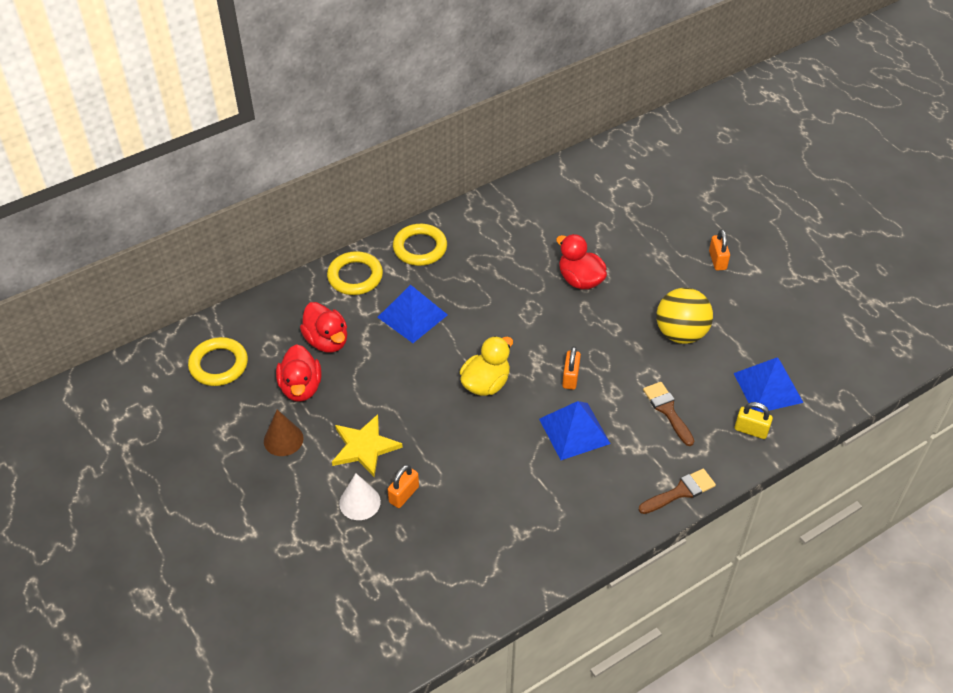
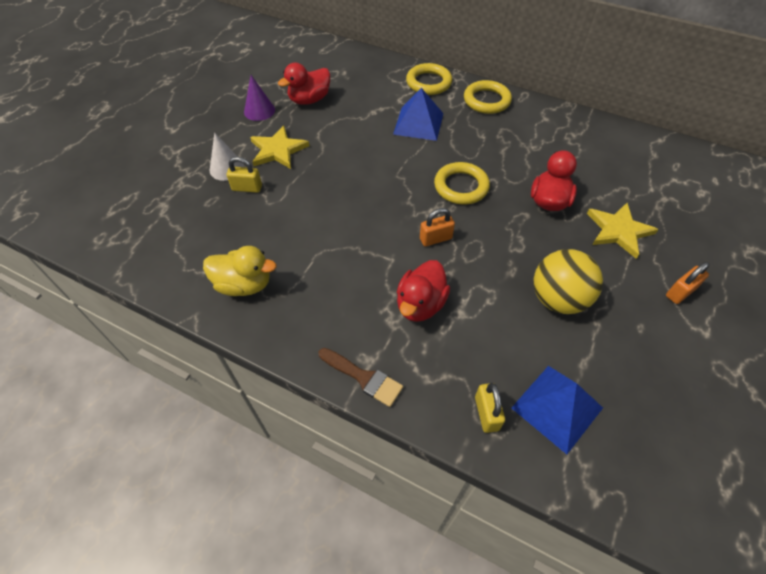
camera: 60 degrees right, 5 degrees up
(218, 365) = (302, 60): yellow ring -> yellow ring (461, 186)
(283, 439) = (259, 111): brown cone -> purple cone
(327, 341) = (359, 94): red duck -> red duck (420, 304)
(404, 494) = (247, 188): orange padlock -> yellow padlock
(486, 383) = (386, 189): yellow duck -> yellow duck (244, 284)
(574, 431) = (379, 265): blue pyramid -> none
(640, 257) = (618, 231): none -> yellow star
(667, 411) = (455, 326): brown brush -> none

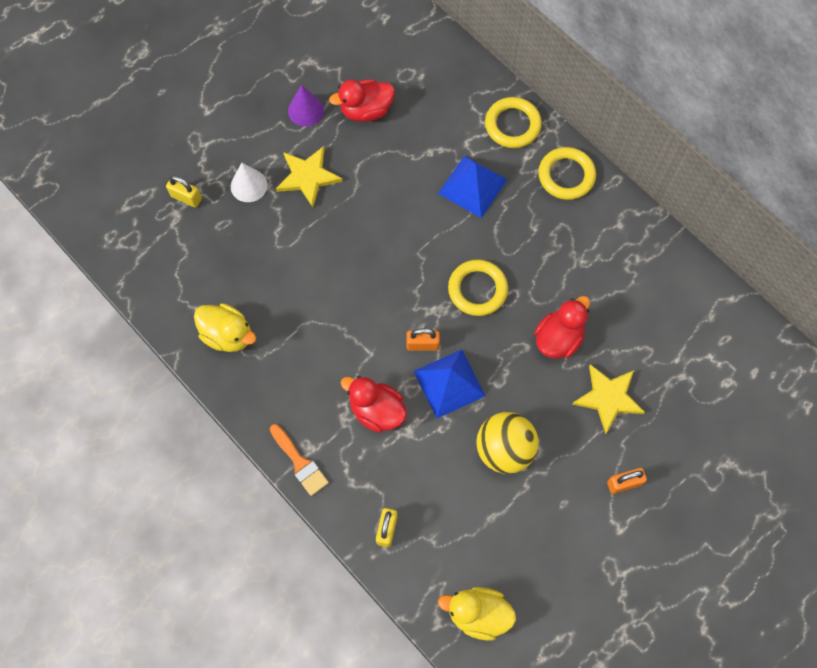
camera: 20 degrees right, 15 degrees up
(247, 188) = (262, 219): yellow padlock -> yellow padlock (186, 197)
(363, 378) = (300, 462): brown brush -> orange brush
(420, 304) = (377, 411): red duck -> red duck turned 75 degrees clockwise
(557, 408) = (447, 546): blue pyramid -> blue pyramid (449, 383)
(631, 468) = (478, 614): none -> yellow duck

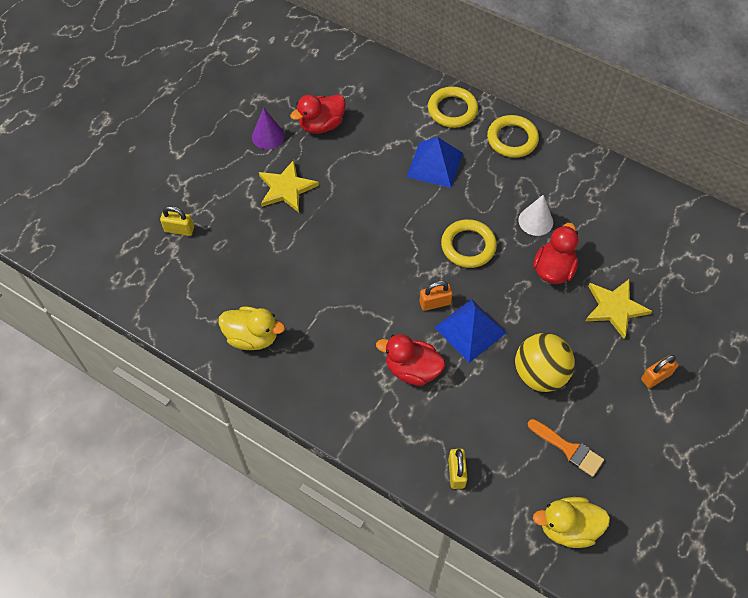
camera: 15 degrees left, 10 degrees down
(249, 185) = (234, 207): white cone -> white cone (535, 221)
(300, 462) = (355, 433): orange brush -> orange brush (568, 449)

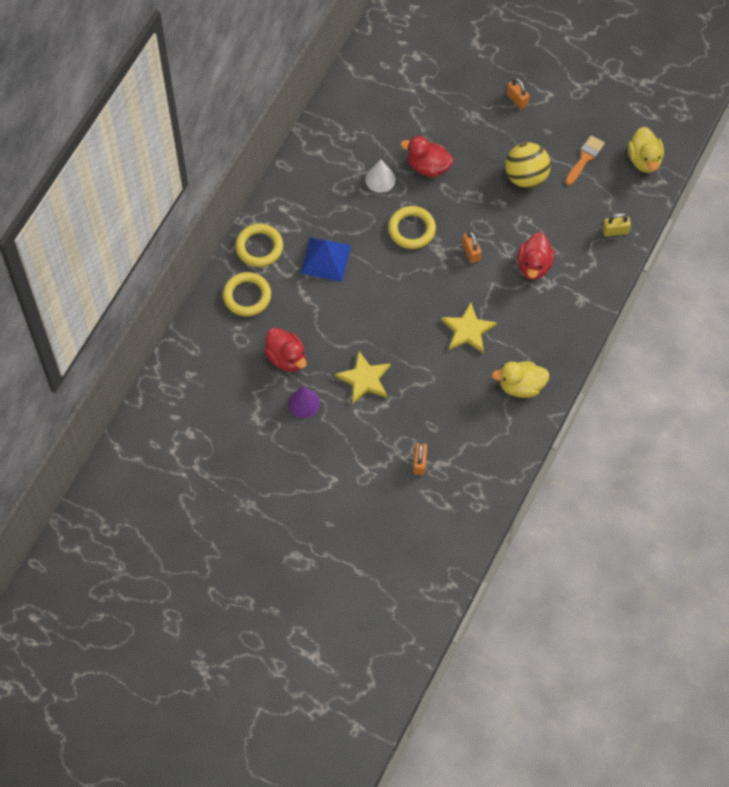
camera: 95 degrees left, 5 degrees up
(179, 229) = (419, 463): yellow padlock -> orange padlock
(252, 337) = (521, 386): yellow duck -> yellow duck turned 105 degrees counterclockwise
(470, 330) = (493, 225): blue pyramid -> none
(512, 139) = (290, 198): yellow ring -> yellow ring (247, 296)
(615, 308) = (459, 124): yellow star -> yellow star (468, 330)

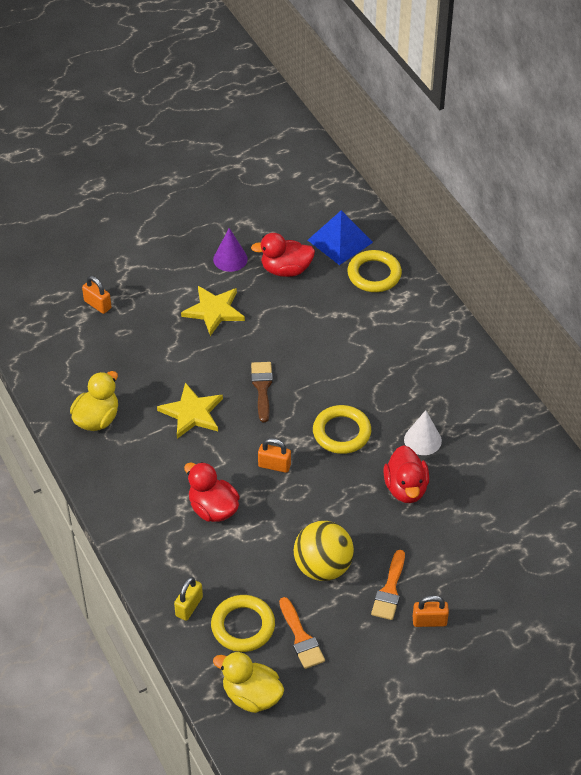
camera: 125 degrees right, 15 degrees down
(259, 247) = (420, 308): yellow ring -> yellow ring (243, 626)
(326, 259) = (365, 349): blue pyramid -> blue pyramid (340, 241)
(411, 301) = (262, 388): none -> brown brush
(428, 166) = (406, 488): red duck -> red duck turned 120 degrees clockwise
(512, 132) = (389, 590): none -> orange brush

